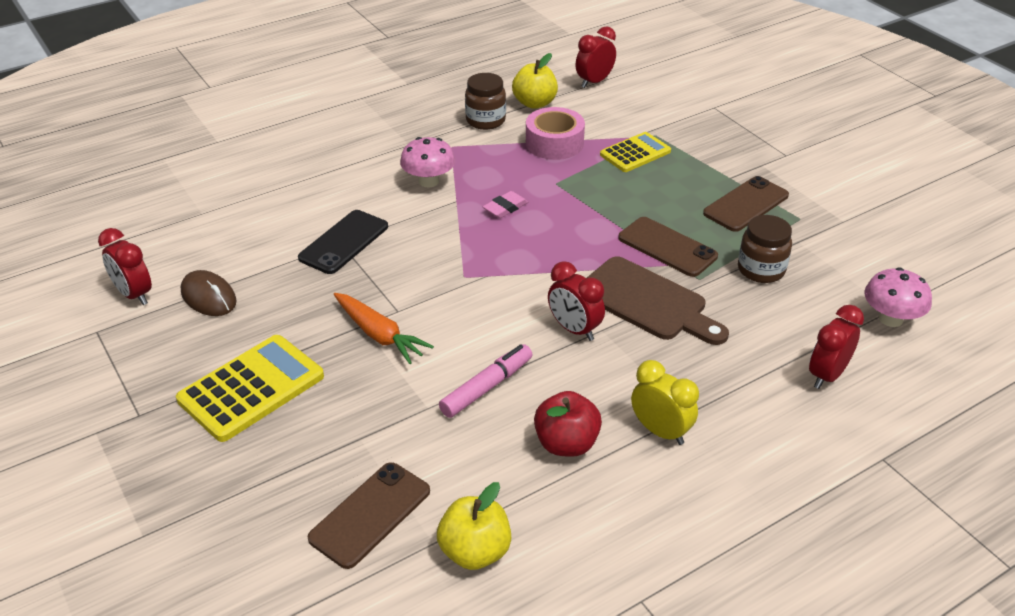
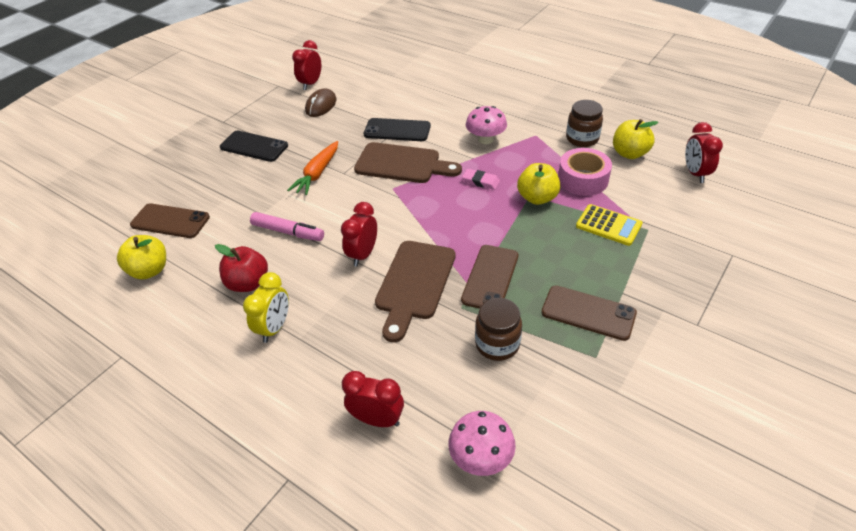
camera: 70 degrees right, 5 degrees up
(251, 388) = (254, 146): yellow calculator -> black phone
(422, 256) = (402, 164): none -> brown cutting board
(563, 180) = (537, 198): none -> yellow apple
(594, 82) = (695, 173): red clock -> red clock turned 120 degrees counterclockwise

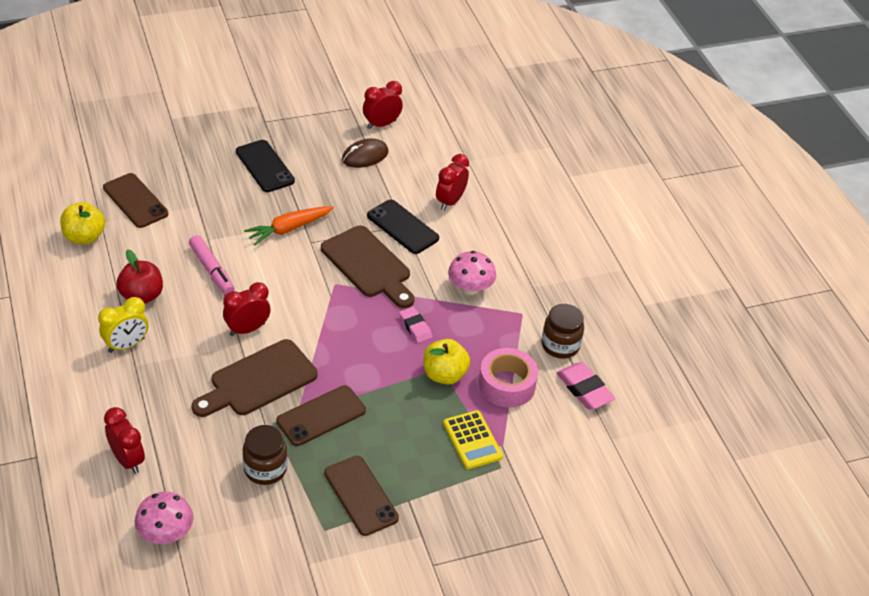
camera: 30 degrees right, 0 degrees up
(629, 153) = (584, 389): yellow apple -> pink eraser
(695, 173) = (618, 449): red clock -> red clock (450, 201)

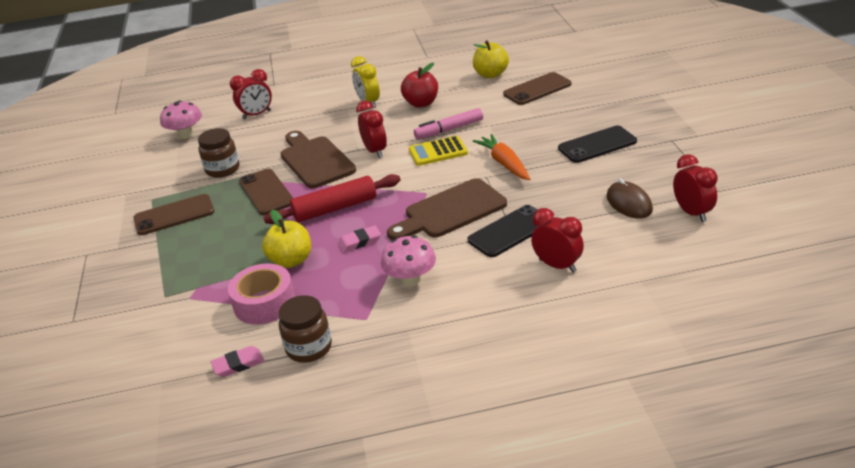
camera: 105 degrees right, 10 degrees down
(358, 351) = (335, 208): none -> red rolling pin
(472, 440) = (204, 278): yellow calculator -> yellow calculator (438, 152)
(584, 389) = (238, 364): pink eraser -> pink eraser, size x0.66

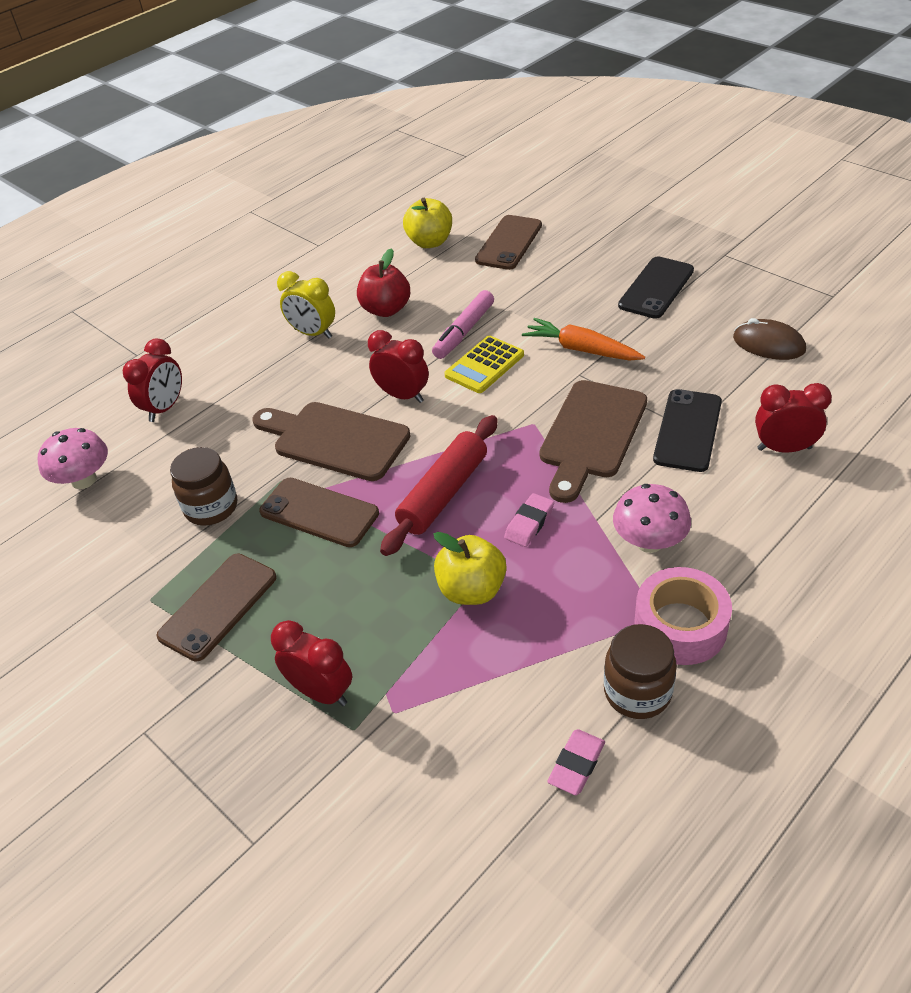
camera: 35 degrees left, 10 degrees up
(264, 303) = (507, 664): pink tape -> pink tape (680, 626)
(692, 213) = (840, 330): red clock -> red clock (321, 692)

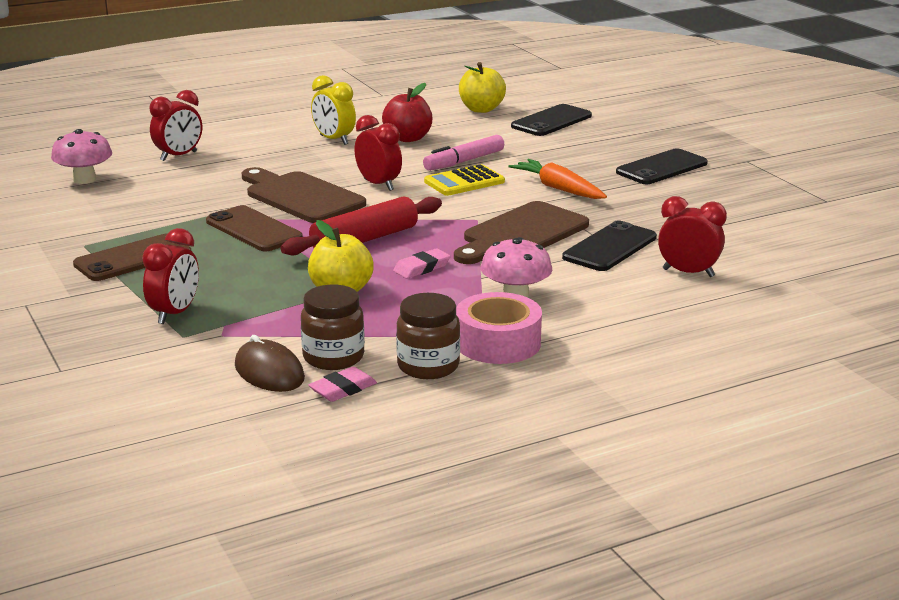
camera: 15 degrees right, 20 degrees down
(211, 507) = (170, 211): brown jar -> brown jar (333, 357)
(321, 692) = (175, 314): red clock -> red clock turned 60 degrees clockwise
(509, 243) = (551, 121): brown phone -> black phone
(768, 344) = (735, 216): brown mouse -> brown mouse (269, 372)

